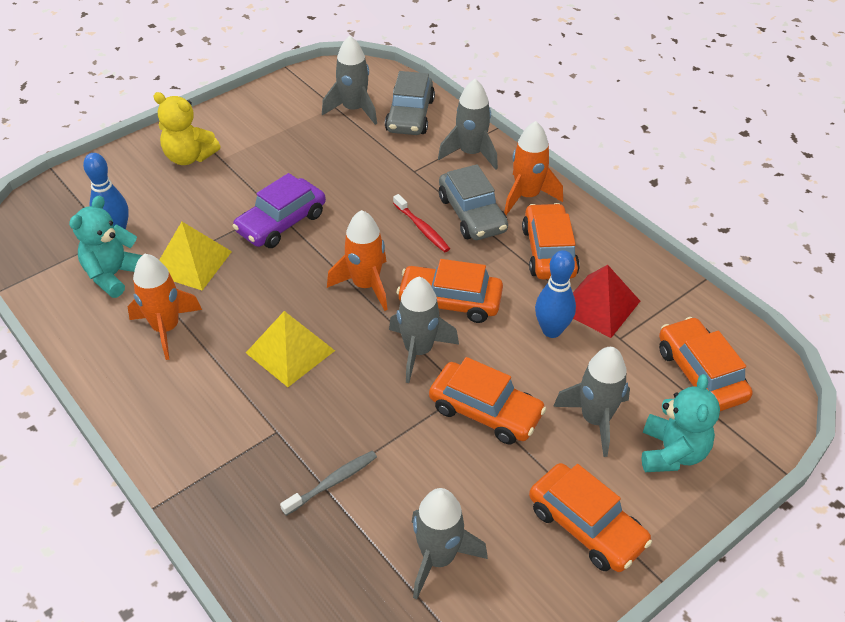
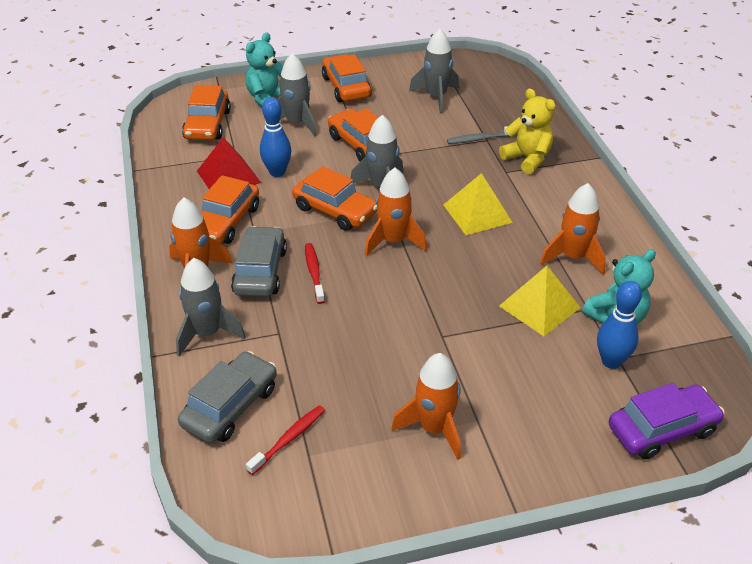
camera: 155 degrees left, 5 degrees down
(189, 157) = (514, 435): yellow teddy bear -> yellow teddy bear (527, 159)
(252, 144) = (434, 428): none -> orange rocket
(281, 223) = (441, 319): purple car -> purple car (662, 429)
(354, 109) = (288, 439): grey rocket -> red toothbrush

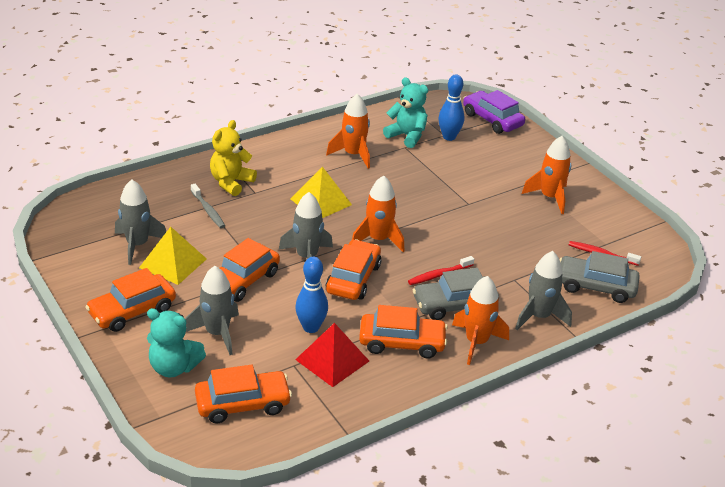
camera: 110 degrees left, 5 degrees down
(539, 306) = (414, 166): yellow pyramid -> yellow pyramid (173, 263)

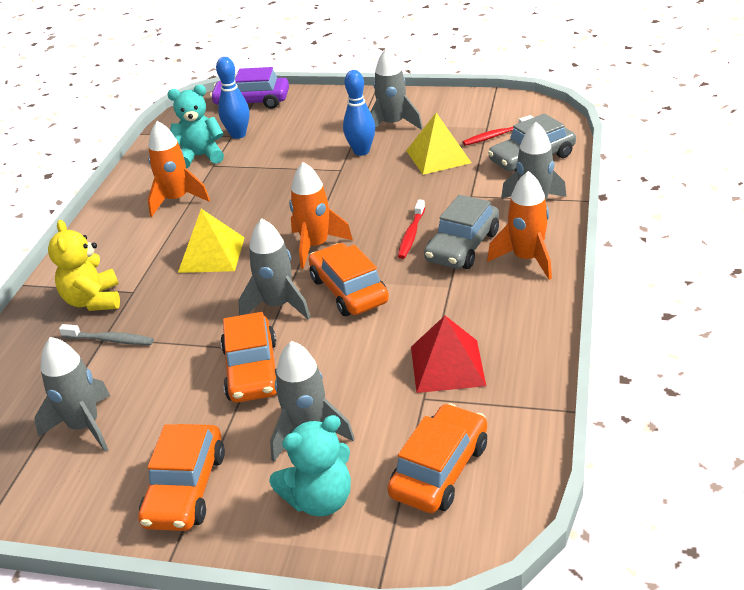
camera: 40 degrees left, 0 degrees up
(173, 263) = (153, 412): yellow pyramid -> yellow pyramid (438, 156)
(311, 327) = (383, 356): blue bowling pin -> blue bowling pin (361, 151)
(402, 343) = (475, 305): orange car -> none
(549, 197) = (393, 124): orange rocket -> grey rocket

